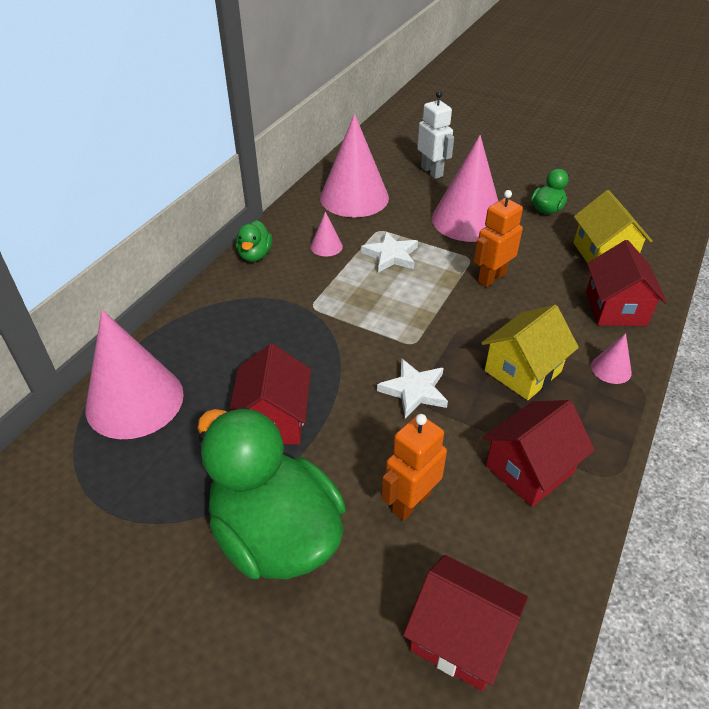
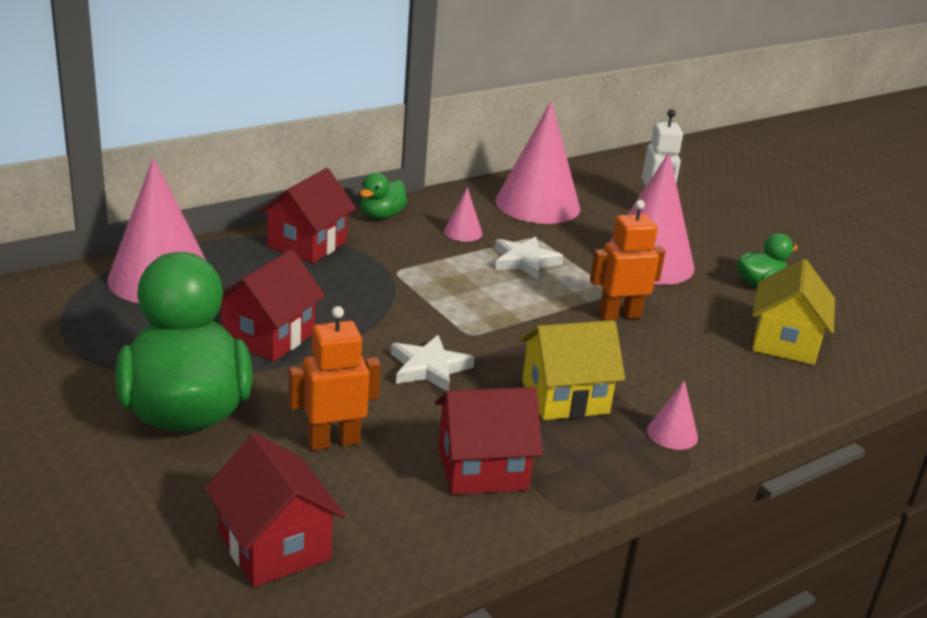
camera: 25 degrees right, 15 degrees down
(615, 308) = (741, 390): red house -> red house (307, 244)

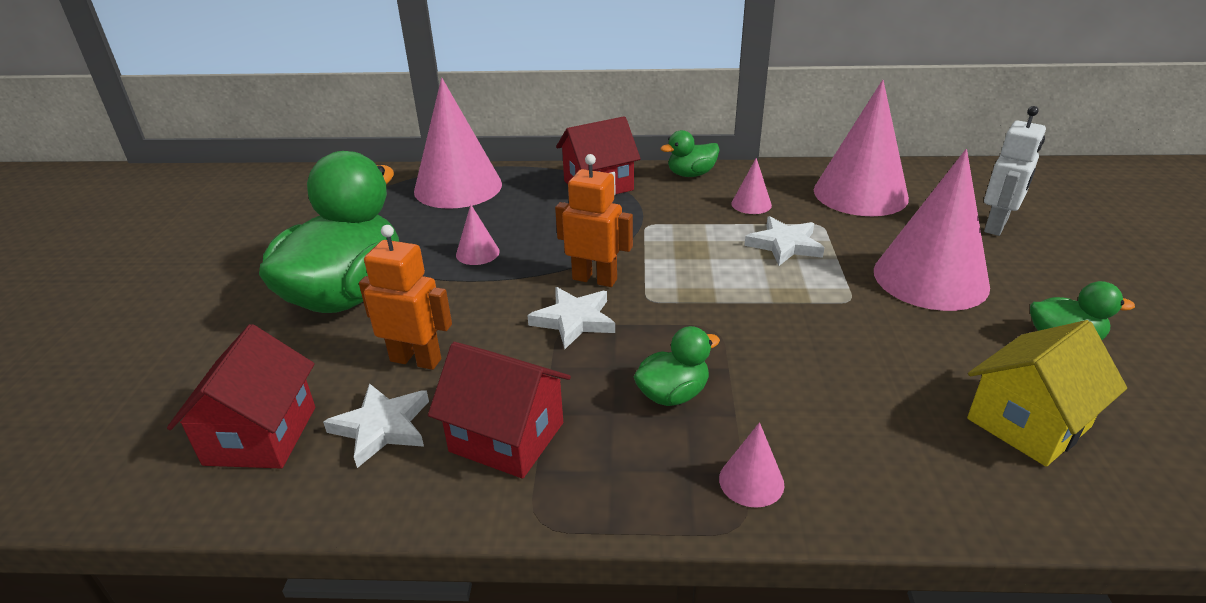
camera: 40 degrees right, 5 degrees up
(269, 336) = (477, 253): red house -> pink cone
(374, 499) = (382, 427): none -> white star
(565, 397) = (673, 394): yellow house -> green duck
(619, 315) = (832, 326): orange robot -> orange robot (595, 279)

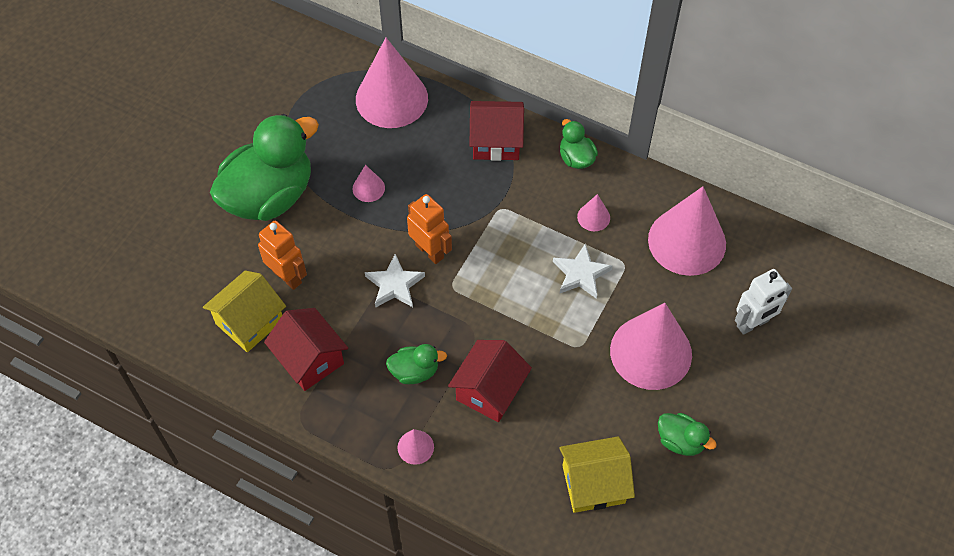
camera: 25 degrees right, 25 degrees up
(261, 435) = (187, 299): red house -> red house (489, 391)
(382, 427) = (249, 322): white star -> yellow house
(691, 174) = (576, 158): green duck -> green duck turned 60 degrees clockwise

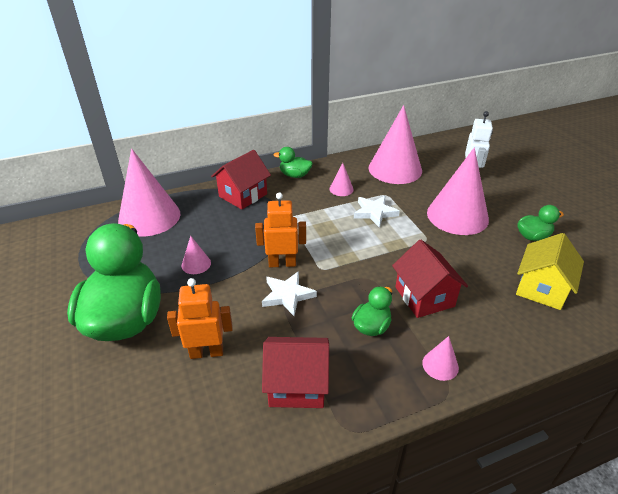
camera: 50 degrees left, 20 degrees down
(249, 322) = (216, 406): yellow house -> none

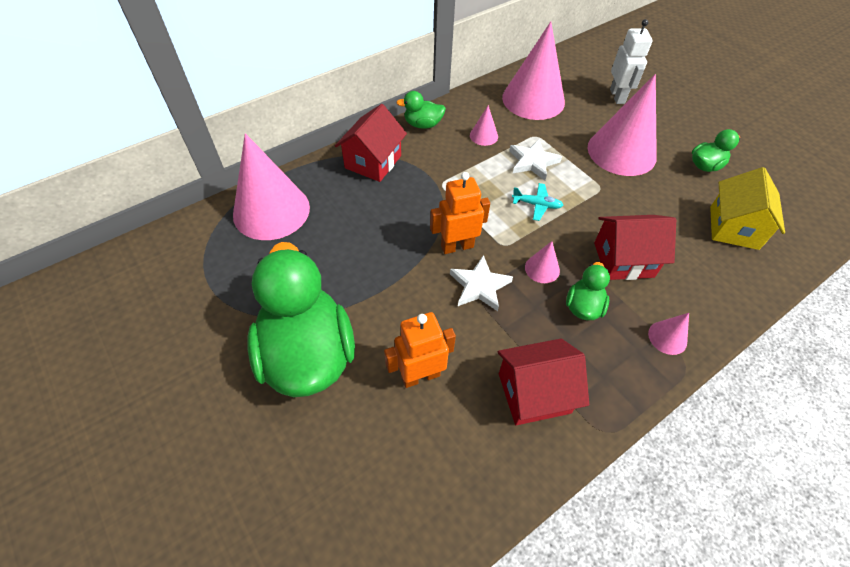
camera: 15 degrees left, 15 degrees up
(196, 264) = (358, 265): pink cone -> pink cone (542, 269)
(364, 244) = (536, 205): none -> turquoise plane
(424, 297) = (623, 260): red house -> red house turned 60 degrees counterclockwise

